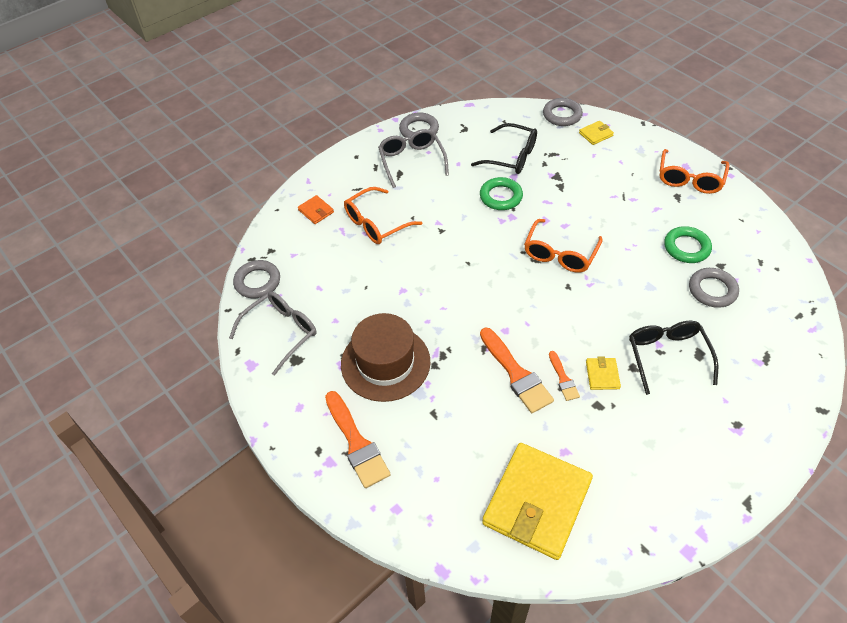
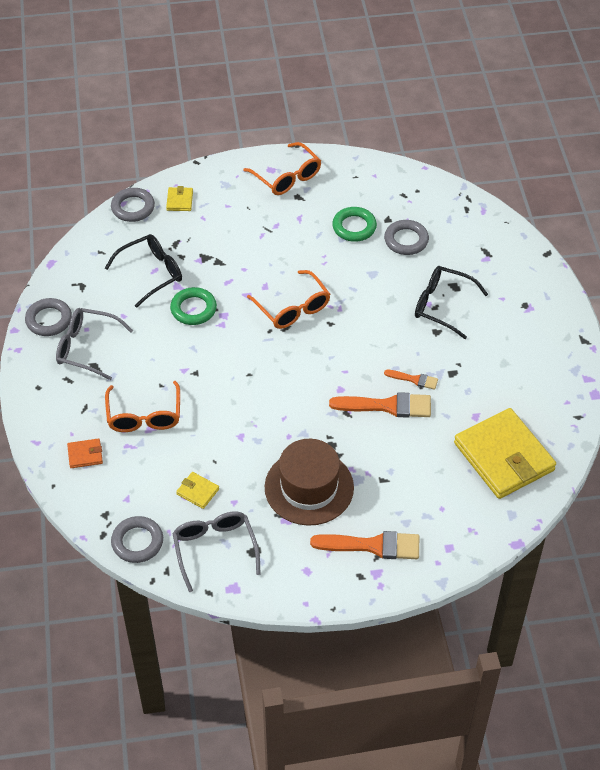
camera: 60 degrees left, 0 degrees up
(602, 375) = (429, 354): yellow wallet -> yellow wallet (197, 491)

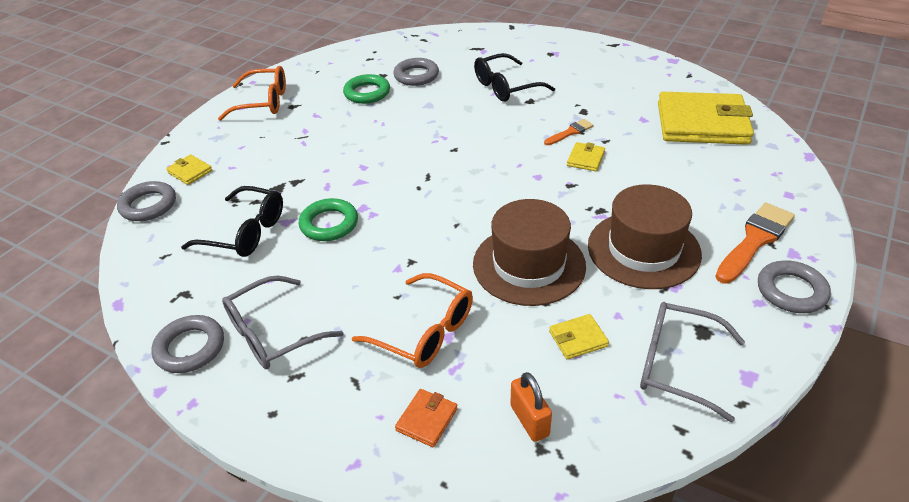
camera: 50 degrees left, 10 degrees down
(119, 500) = (529, 420): none -> orange padlock
(137, 542) = (612, 436): grey ring -> grey ring (791, 291)
(151, 273) = (245, 232): black glasses -> black glasses turned 105 degrees clockwise
(242, 434) = (529, 265): none -> brown hat
(292, 308) = (409, 162): orange glasses -> none
(387, 406) = (585, 159): orange brush -> yellow wallet

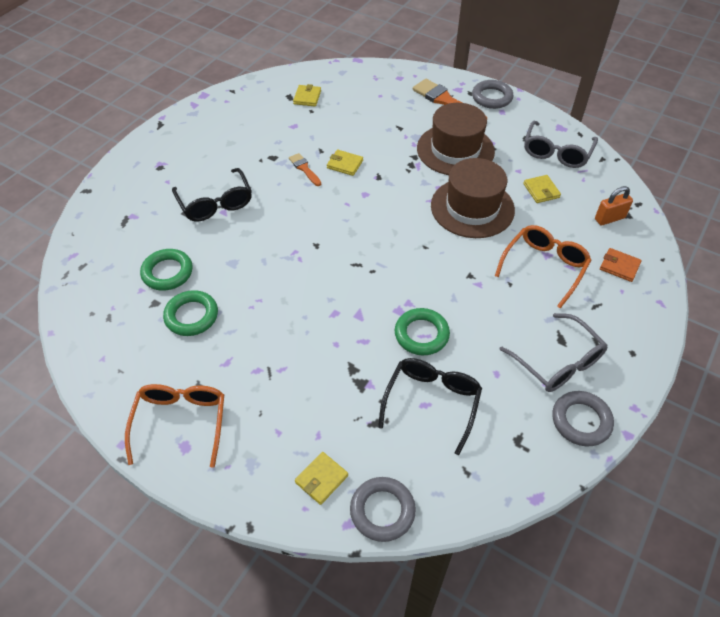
camera: 90 degrees left, 10 degrees up
(416, 76) = (167, 272): grey ring -> green ring
(702, 123) = (307, 97): yellow wallet -> yellow wallet, size x0.41

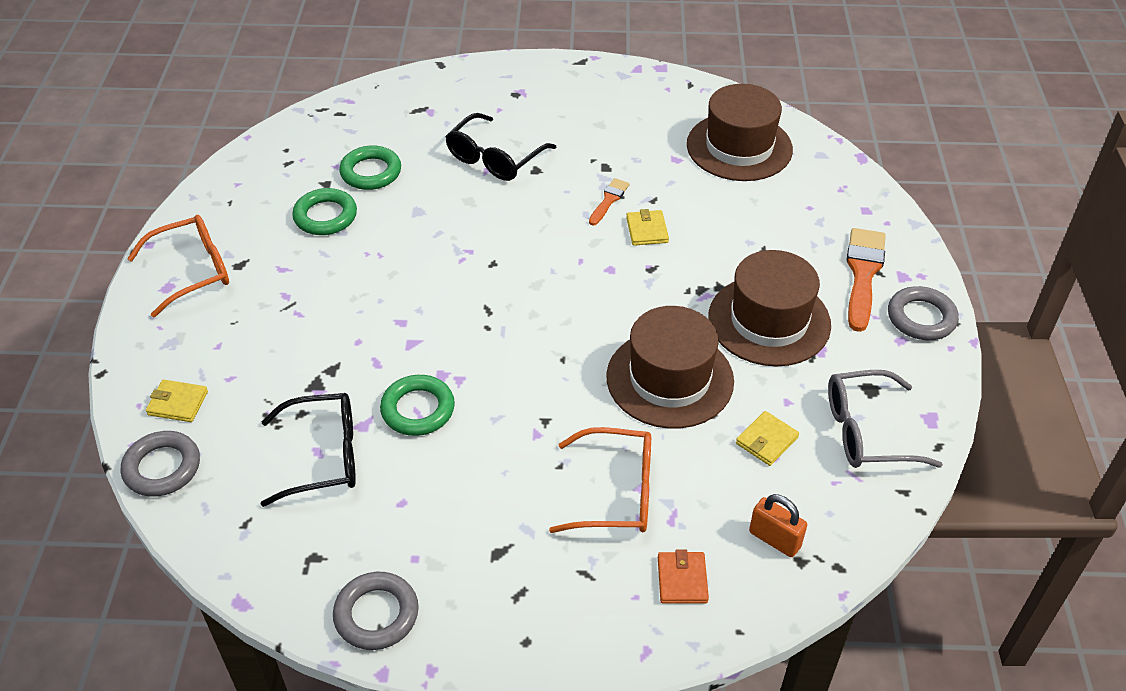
camera: 60 degrees right, 5 degrees down
(307, 97) = (739, 147): yellow wallet -> brown hat
(557, 362) = (457, 560): grey glasses -> none

